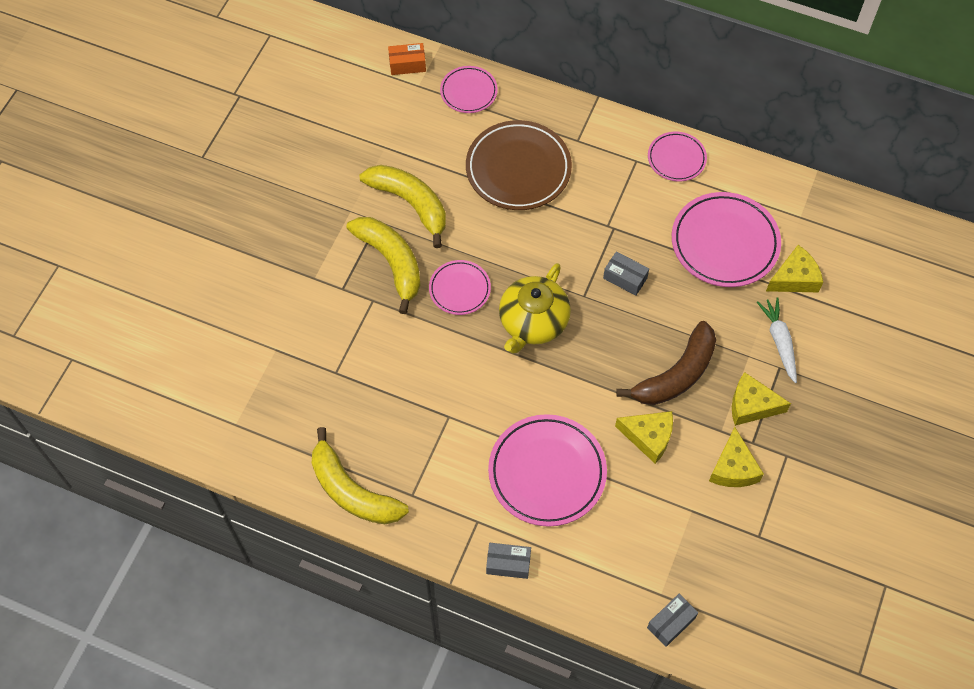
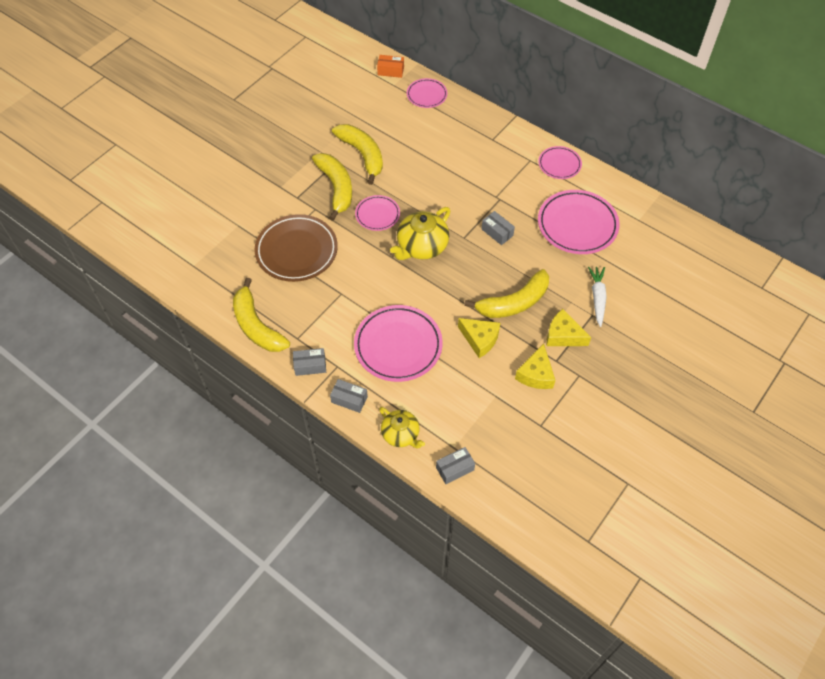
camera: 15 degrees right, 5 degrees down
(442, 530) = (310, 366): none -> grey box
(518, 169) = (444, 148): brown plate -> brown plate (296, 251)
(589, 594) = (401, 434): none -> yellow teapot
(676, 375) = (514, 303): brown banana -> yellow banana
(794, 278) = (622, 259): yellow cheese -> none

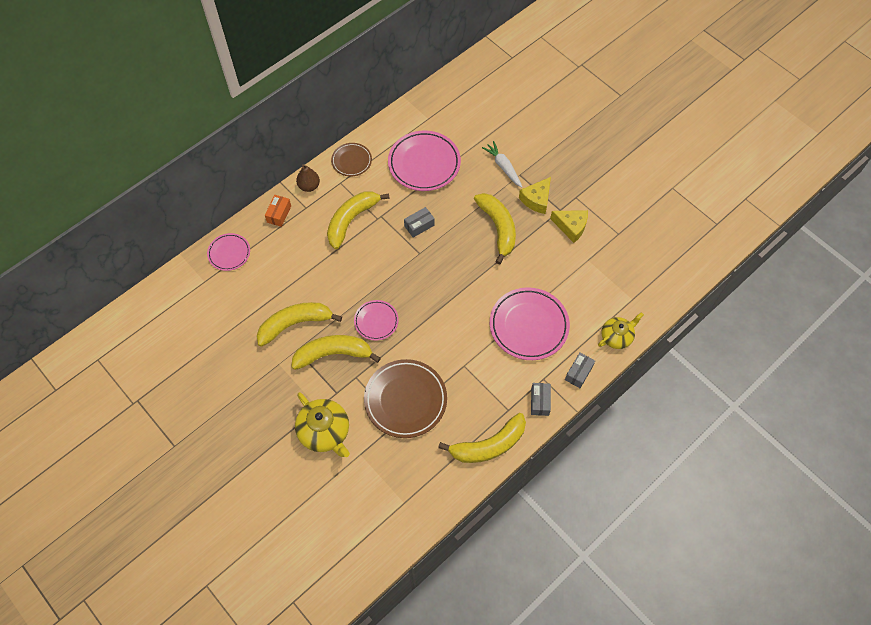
camera: 80 degrees left, 5 degrees up
(390, 71) = (183, 281): orange box -> orange box (279, 214)
(421, 246) = (422, 289): yellow teapot -> yellow teapot (325, 432)
(455, 469) = (651, 301): grey box -> none
(480, 339) = (531, 261): yellow cheese -> none
(488, 176) = (351, 220): none -> yellow banana
(518, 137) = (309, 186): none -> brown pear
(559, 164) = (351, 161): pink plate -> brown plate
(597, 298) = (503, 167): white carrot -> white carrot turned 45 degrees clockwise

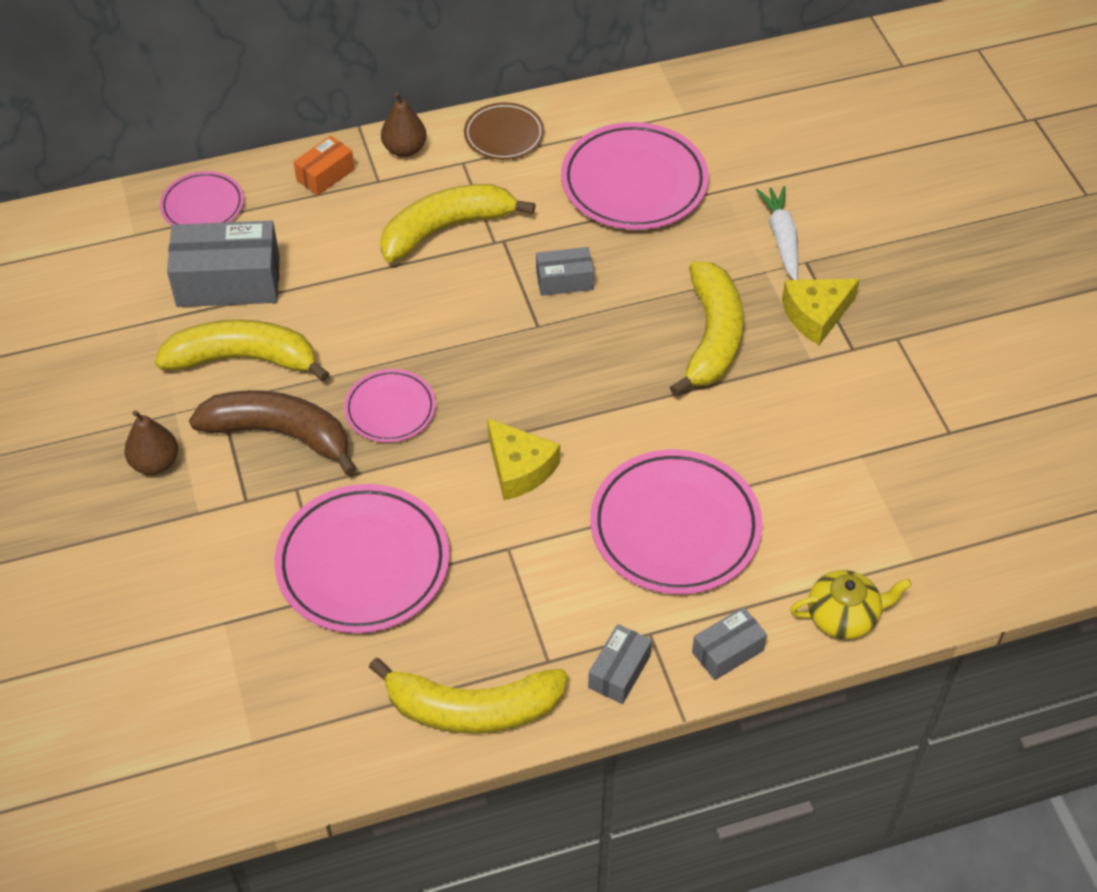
camera: 25 degrees right, 10 degrees down
(265, 288) = (228, 281): none -> grey box
(284, 392) = (155, 463): none -> brown pear
(325, 432) = (184, 558): yellow teapot -> none
(333, 354) = (280, 434): yellow banana -> brown banana
(405, 400) = (363, 563): brown plate -> pink plate
(571, 227) = (858, 386): yellow cheese -> yellow cheese (519, 468)

